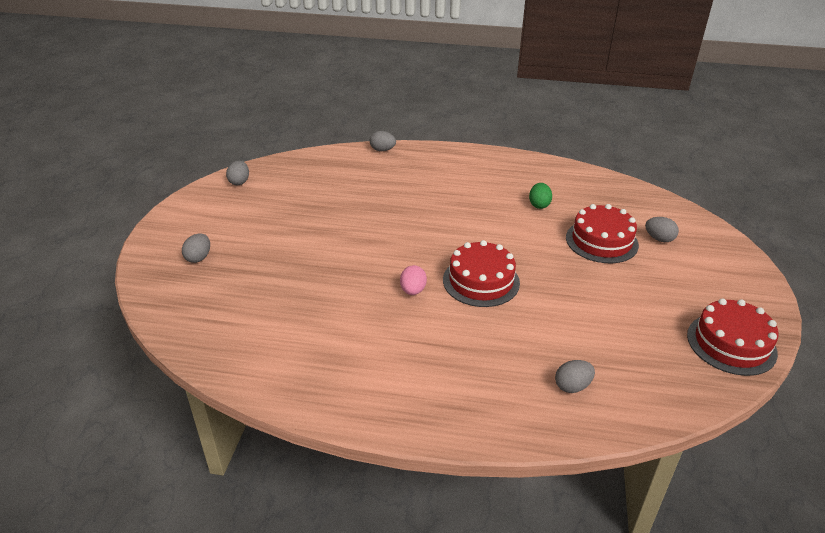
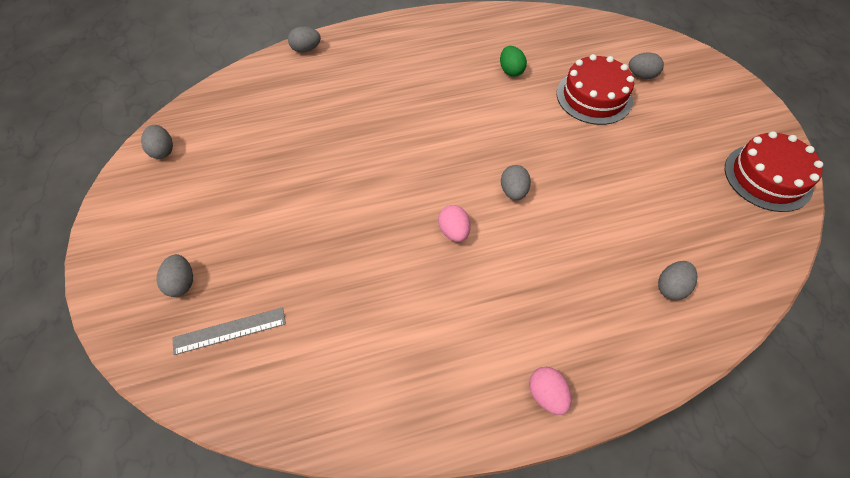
camera: 25 degrees left, 20 degrees up
(210, 294) = (229, 331): none -> grey ruler
(409, 414) = (546, 395): none -> pink egg
(481, 281) = (513, 191): red cake -> grey egg

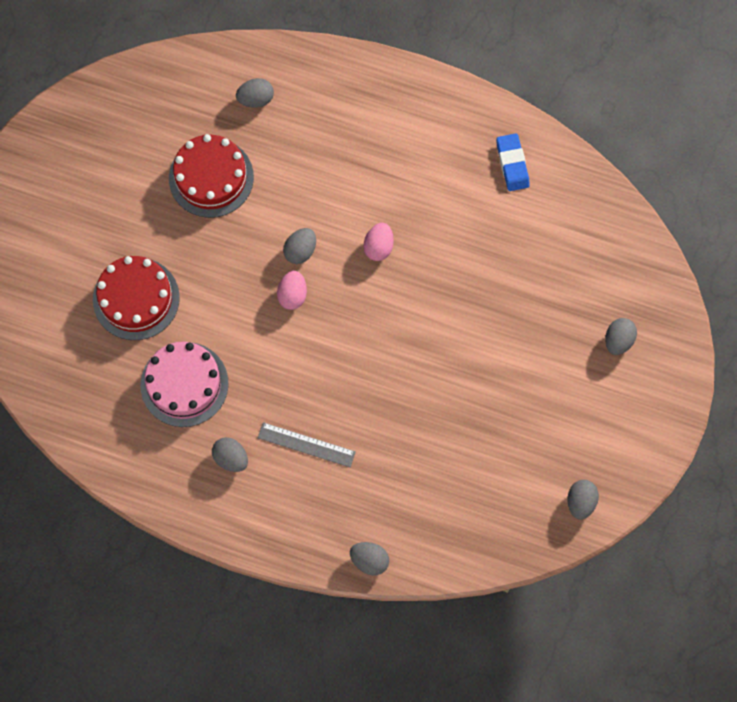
camera: 145 degrees left, 15 degrees up
(229, 331) = (599, 275): grey ruler -> grey ruler (306, 444)
(386, 388) = (512, 164): none -> blue eraser
(511, 71) = (184, 384): green egg -> pink cake
(546, 395) = (409, 92): pink egg -> pink egg (292, 295)
(641, 75) = (65, 292): grey egg -> grey egg (231, 458)
(767, 177) = (80, 124): red cake -> red cake (211, 177)

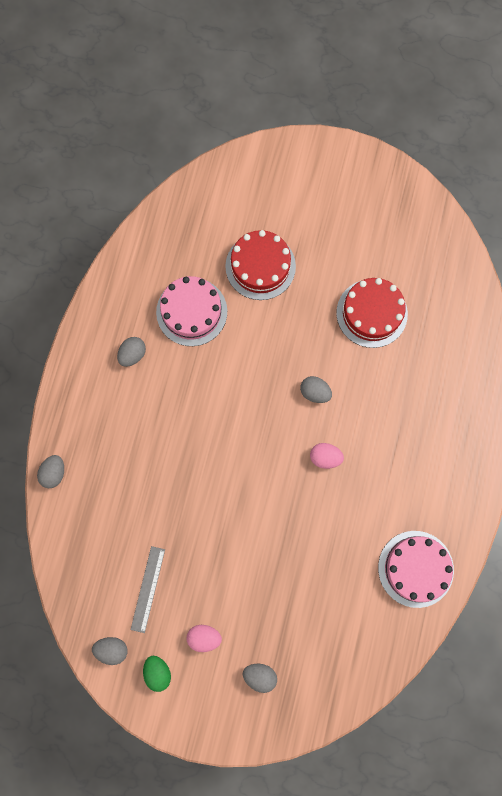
camera: 85 degrees right, 5 degrees up
(256, 99) = (447, 342): grey egg -> none
(292, 295) = (275, 389): pink egg -> pink egg (204, 637)
(306, 444) = (148, 413): grey ruler -> grey ruler (148, 589)
(512, 164) = (415, 568): blue eraser -> pink cake
(608, 452) = (158, 672): none -> green egg

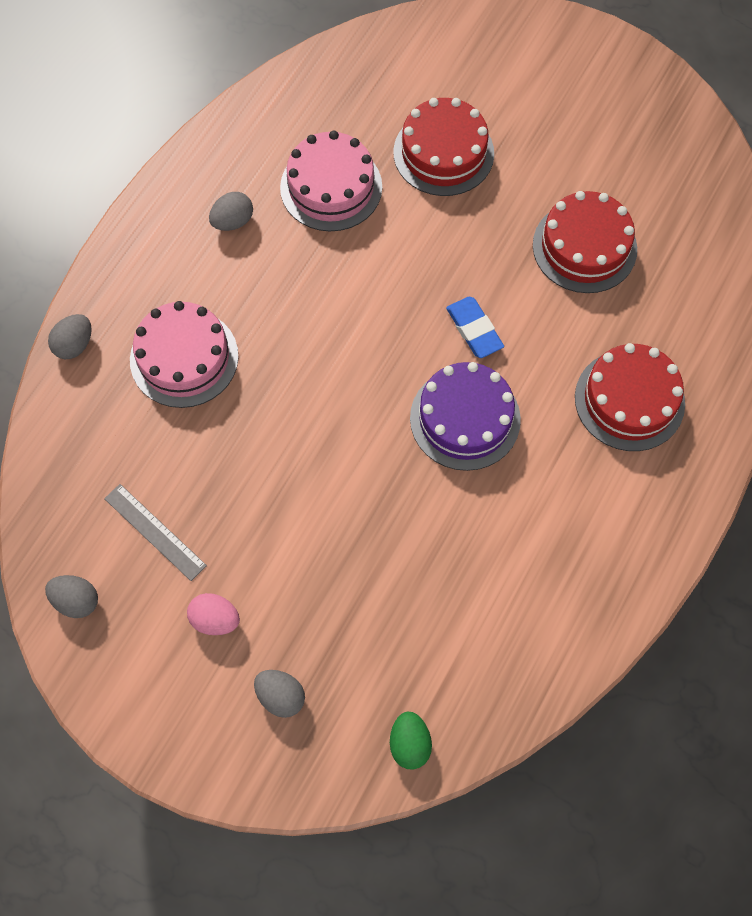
camera: 15 degrees right, 10 degrees down
(148, 589) = (155, 531): grey ruler -> grey ruler turned 75 degrees counterclockwise
(158, 672) = (132, 650): green egg -> green egg (409, 744)
(315, 392) = (474, 329): grey egg -> blue eraser
(325, 457) = (465, 419): pink egg -> purple cake
(415, 568) = (558, 605): pink cake -> pink cake (184, 358)
(427, 416) = (629, 400): none -> red cake

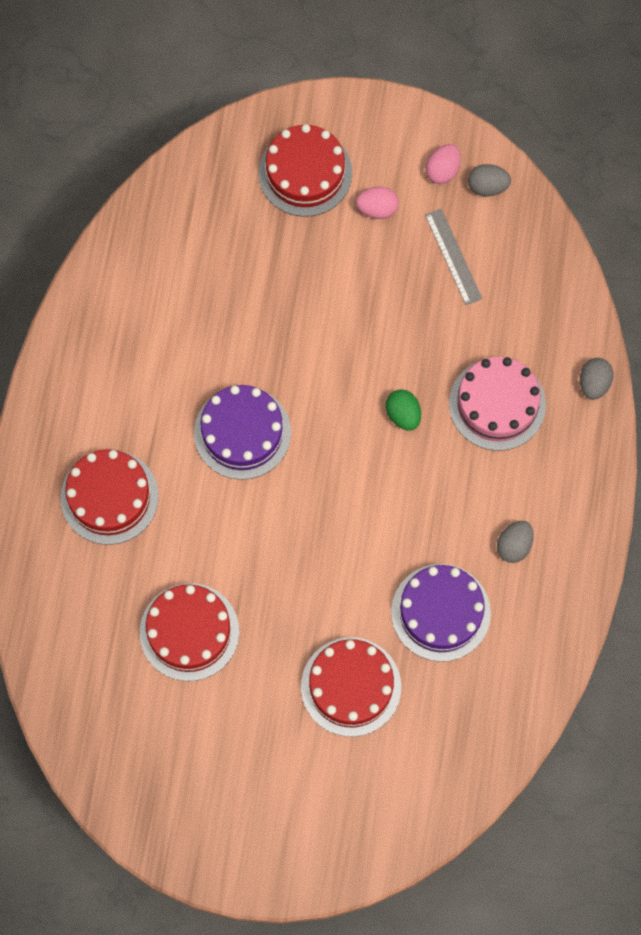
camera: 160 degrees right, 5 degrees up
(118, 640) = (442, 170): none -> pink egg
(155, 531) = (453, 256): grey ruler -> grey ruler turned 45 degrees clockwise
(280, 696) = (305, 173): grey egg -> red cake
(331, 187) = (440, 612): pink cake -> purple cake
(409, 744) = (199, 173): green egg -> green egg (403, 415)
(474, 329) = (261, 516): blue eraser -> none

